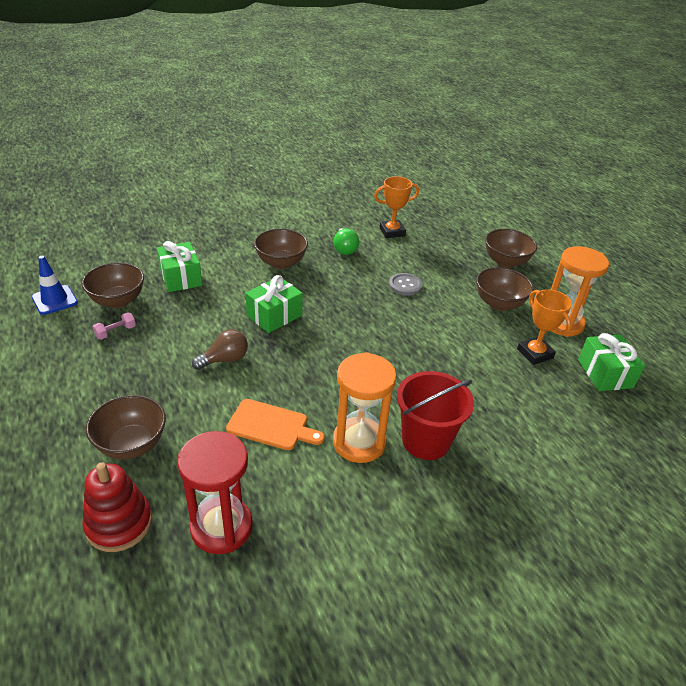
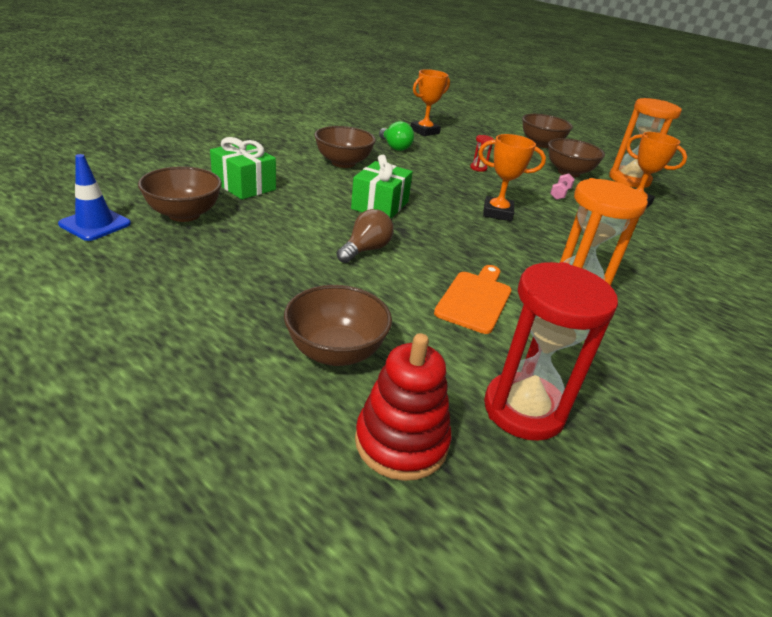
camera: 25 degrees left, 5 degrees down
(116, 332) = (209, 244): pink dumbbell -> pink dumbbell (560, 194)
(271, 425) = (475, 299): orange cutting board -> orange cutting board turned 60 degrees counterclockwise
(374, 341) = (497, 213): none -> orange trophy
(405, 285) = (478, 168): grey button -> red hourglass
(426, 441) = (627, 282): red bucket -> none
(605, 373) = (698, 209): green gift -> none

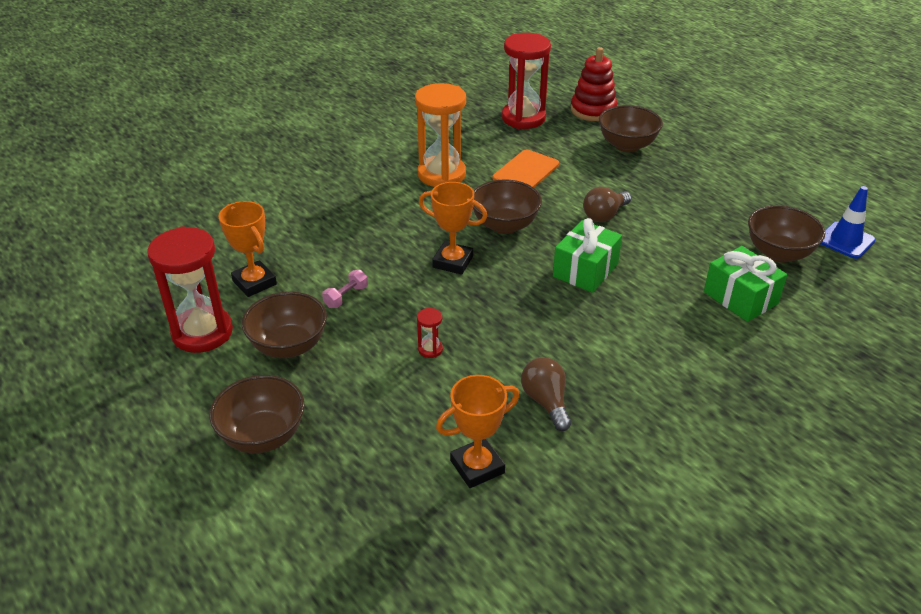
camera: 165 degrees left, 5 degrees up
(343, 163) = (628, 351): brown bowl -> brown bowl (504, 225)
(395, 147) = (546, 402): green light bulb -> brown light bulb
(629, 180) = (202, 332): orange hourglass -> red hourglass

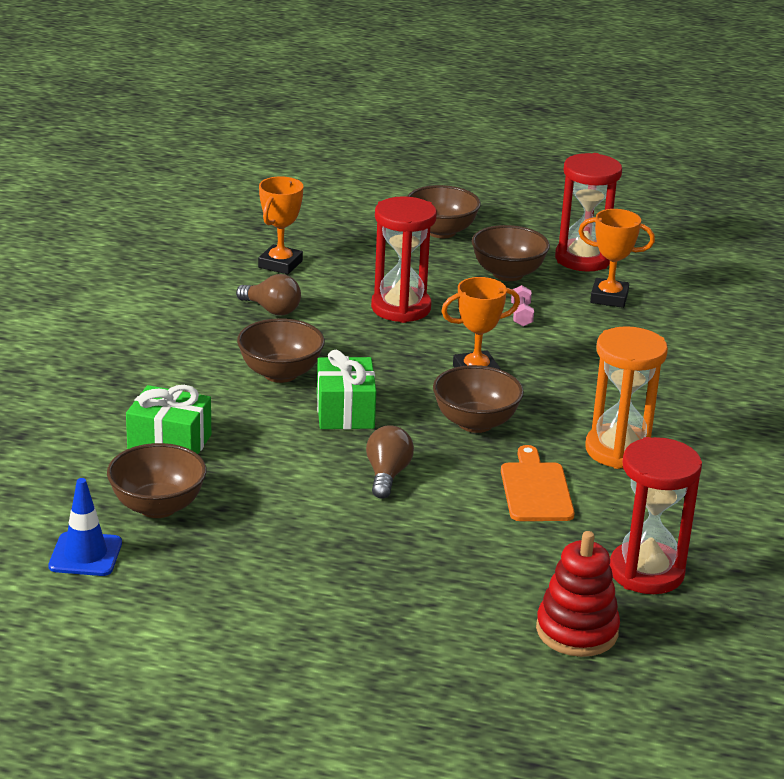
camera: 140 degrees right, 10 degrees down
(430, 349) = (401, 308): red hourglass -> red hourglass, size x2.47
(627, 145) = (463, 586): brown bowl -> brown bowl (280, 373)

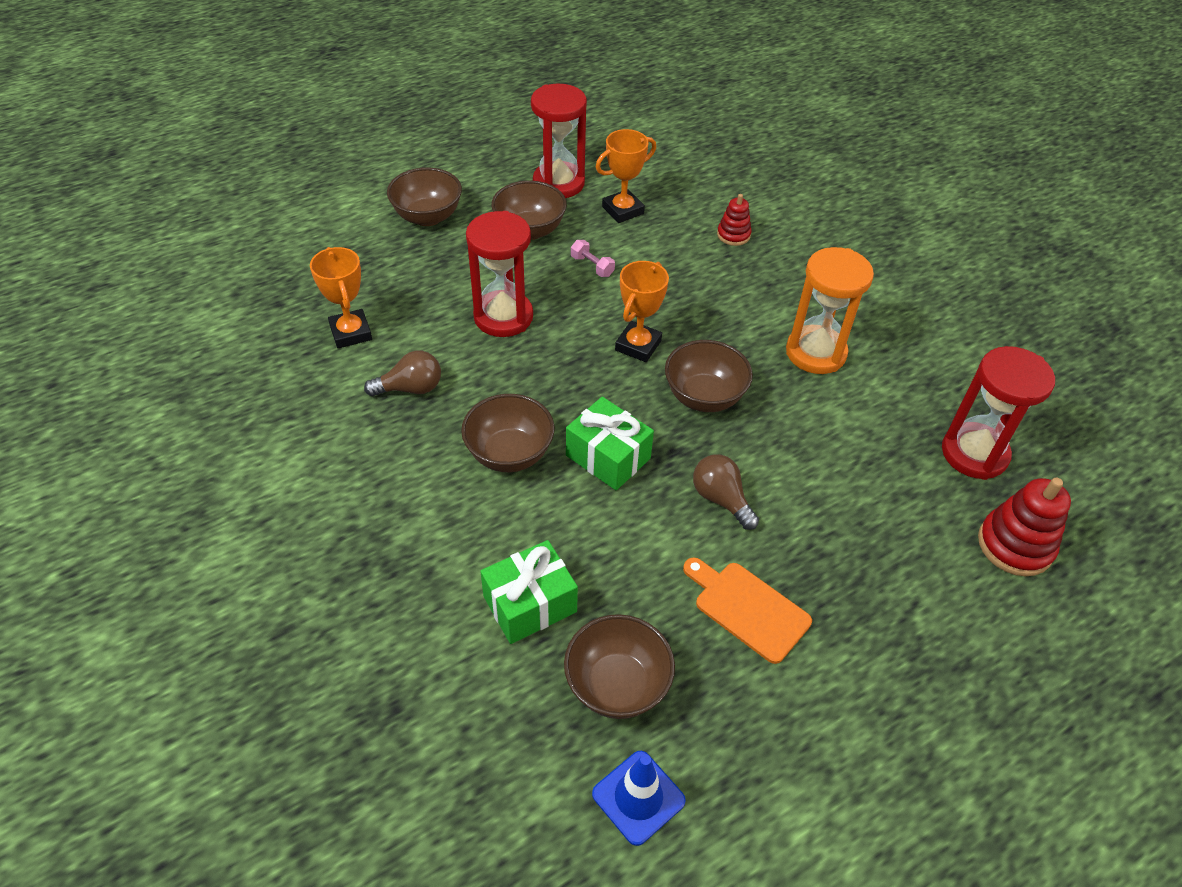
camera: 45 degrees left, 20 degrees up
(535, 489) = (821, 431): orange cutting board -> orange cutting board (747, 609)
(682, 355) = (733, 235): none -> red stacking toy

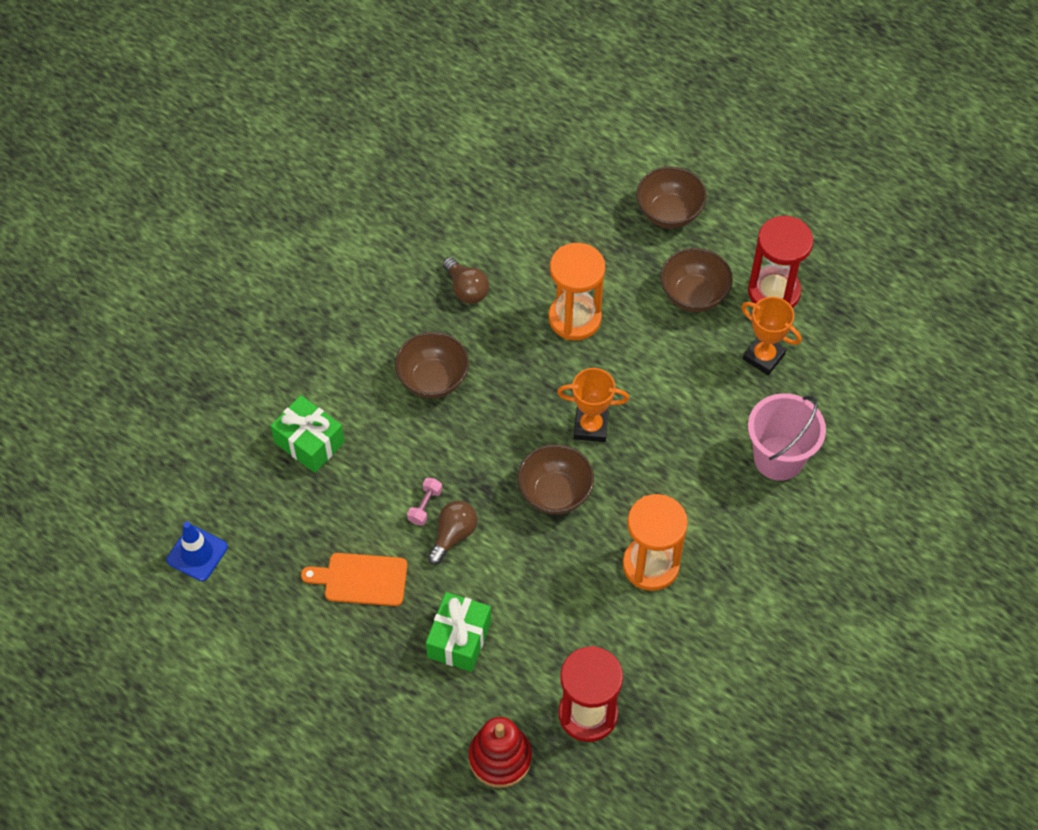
camera: 70 degrees right, 10 degrees up
(351, 333) = (504, 224): orange trophy -> none
(503, 317) = (574, 318): red hourglass -> orange hourglass
(592, 266) = (672, 359): pink dumbbell -> pink dumbbell (425, 506)
(608, 457) = (460, 445): green gift -> green gift (459, 639)
(617, 685) = (269, 516): brown bowl -> none
(733, 235) = (778, 458): red stacking toy -> pink bucket
(747, 609) = (361, 579): orange cutting board -> orange cutting board turned 105 degrees counterclockwise

